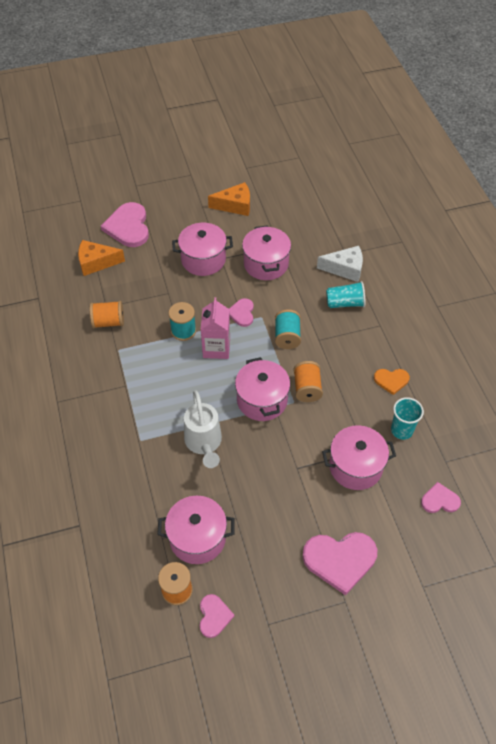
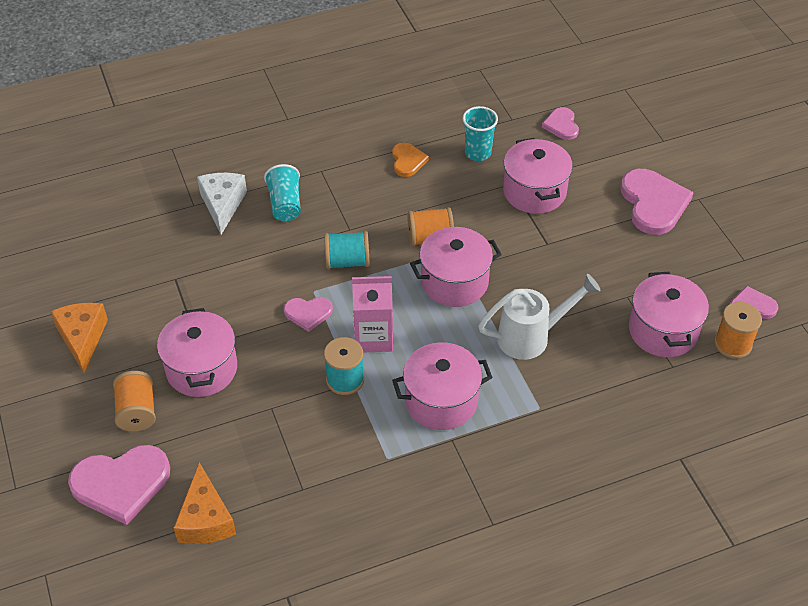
camera: 95 degrees left, 5 degrees down
(109, 322) = (334, 479): orange spool -> orange spool (137, 412)
(266, 264) = (212, 292): pink pot -> pink pot (441, 401)

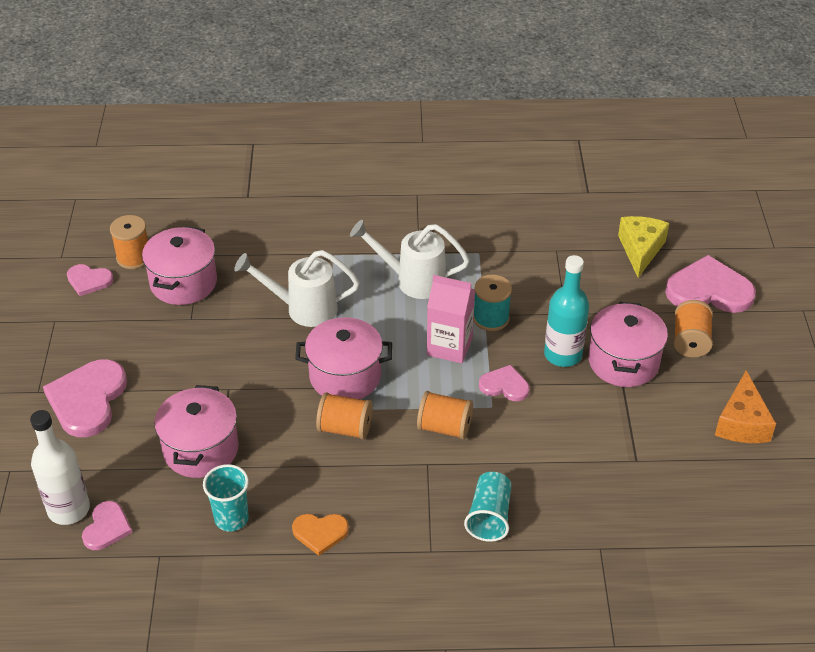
camera: 160 degrees left, 5 degrees down
(206, 519) = (640, 250): orange cheese -> yellow cheese
(222, 205) = (565, 537): white cheese -> none
(262, 360) = (563, 354): none -> turquoise bottle
(347, 261) = (444, 427): turquoise spool -> orange spool
(407, 161) = (320, 533): orange heart -> orange heart turned 105 degrees counterclockwise
(441, 401) = (413, 280): pink pot -> white watering can
(598, 129) = (69, 509): none -> white bottle

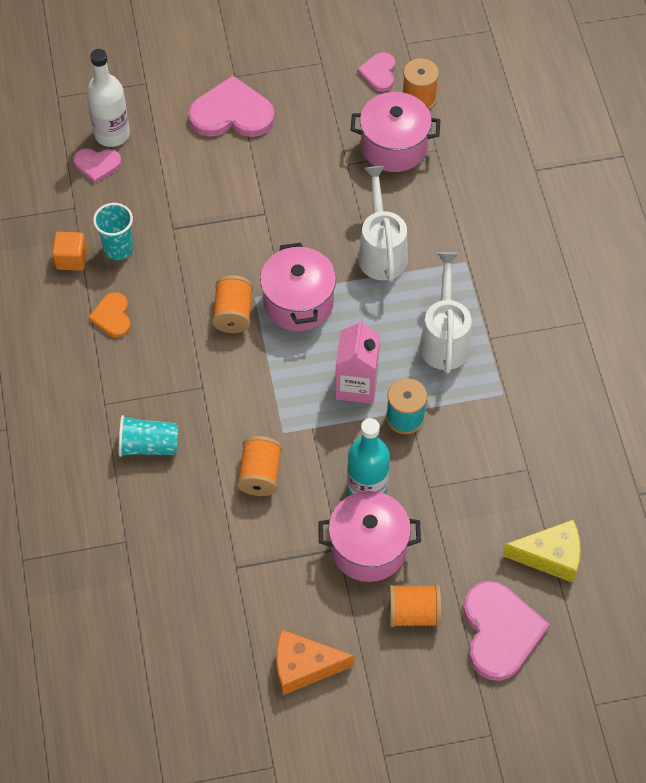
camera: 80 degrees right, 15 degrees up
(201, 449) = (190, 209): pink pot -> none
(231, 564) = (71, 259): none -> orange cube
(444, 427) = (249, 395): orange spool -> orange spool (260, 475)
(504, 385) = (313, 440): pink heart -> none

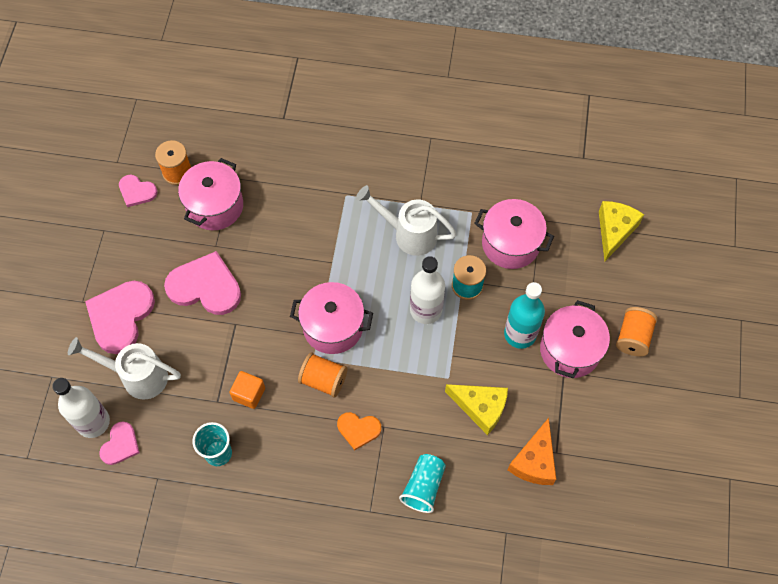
camera: 70 degrees left, 5 degrees up
(71, 259) = (211, 496): orange cube -> orange cube (249, 394)
(112, 316) = (285, 479): orange heart -> orange heart (358, 430)
(260, 475) = (481, 408): orange spool -> yellow cheese
(304, 667) = (655, 429): orange cheese -> orange cheese (534, 461)
(356, 385) = (426, 310): pink carton -> white bottle
(381, 251) = (311, 250): white watering can -> white watering can (137, 376)
(480, 447) = (510, 244): none -> pink pot
(500, 631) = (664, 285): pink heart -> pink heart (205, 286)

